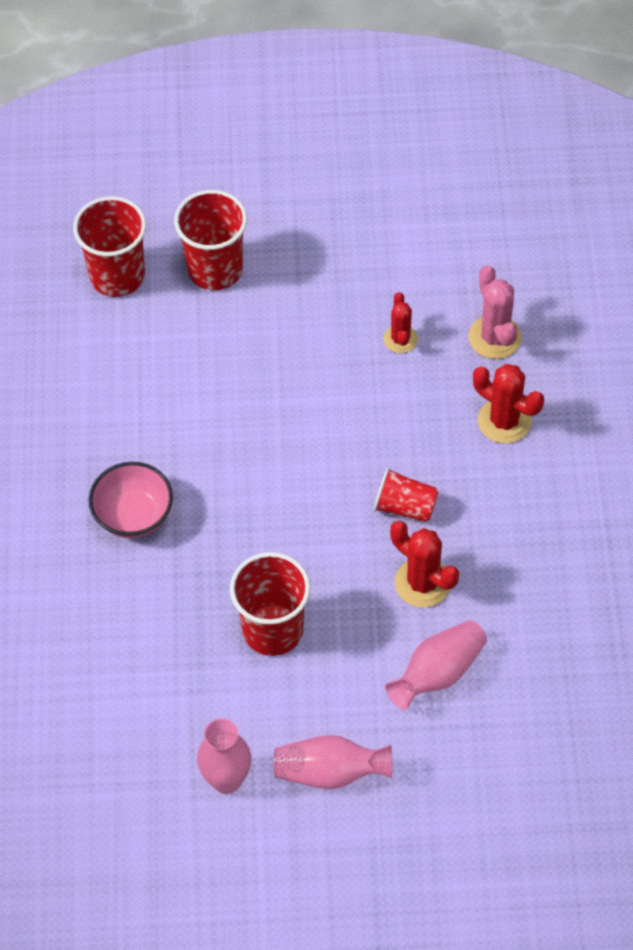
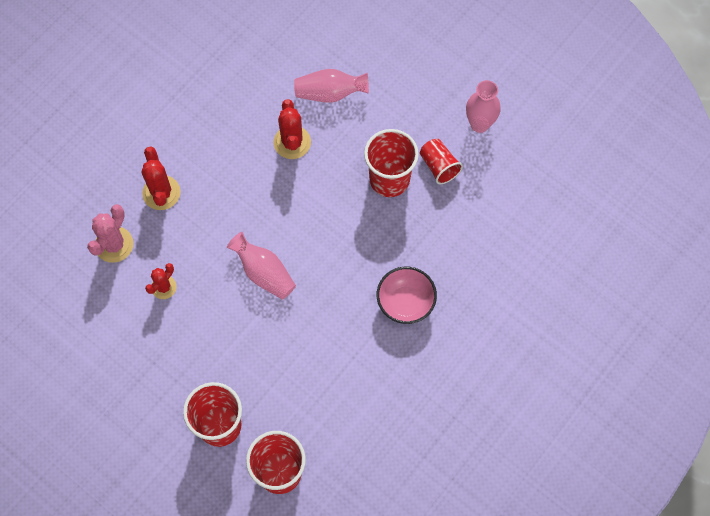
camera: 140 degrees left, 10 degrees up
(330, 772) = (426, 89): pink vase -> pink vase (264, 273)
(405, 507) = (260, 189): red cup -> red cup (439, 166)

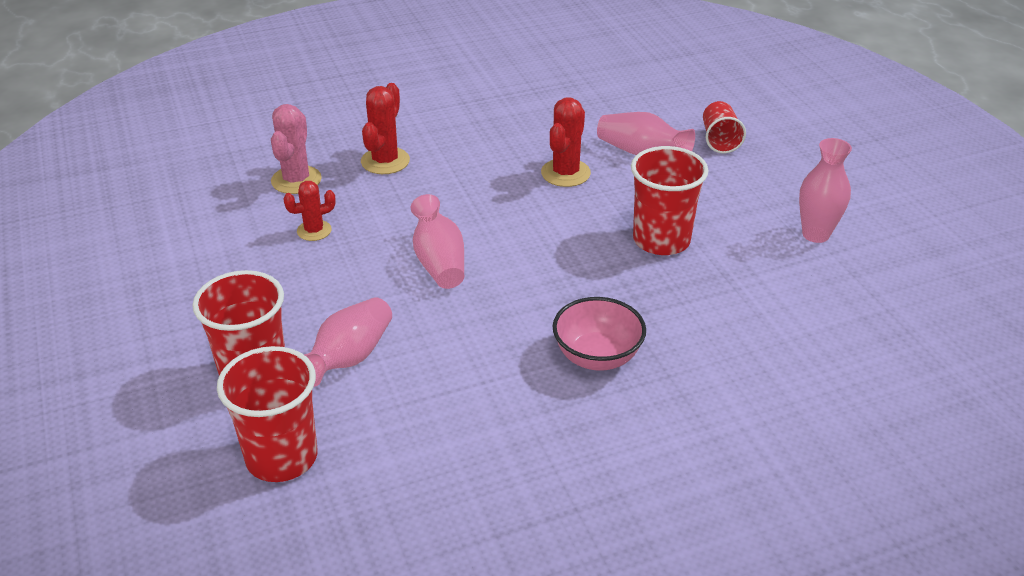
camera: 30 degrees right, 30 degrees down
(114, 244) = (296, 180): pink cactus -> pink cactus turned 45 degrees counterclockwise
(265, 382) = (349, 358): none -> pink vase
(439, 166) = (735, 251): red cup -> red cup (719, 140)

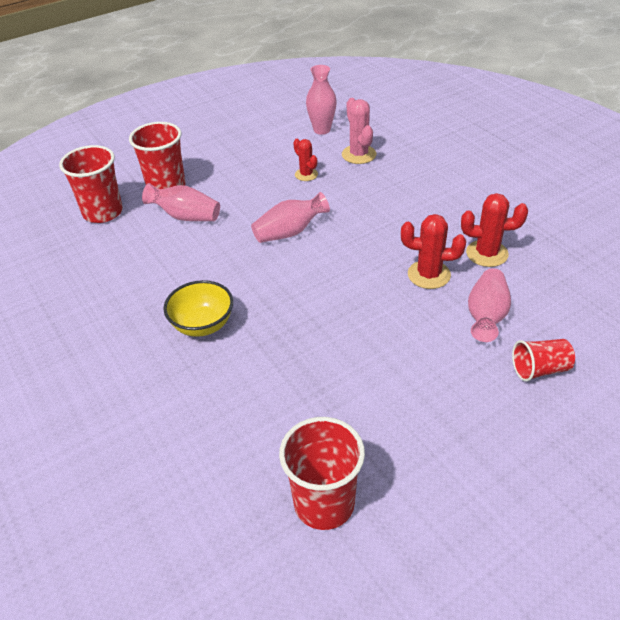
camera: 80 degrees right, 5 degrees up
(296, 180) = (359, 154): pink cactus -> pink cactus turned 75 degrees clockwise
(385, 161) = (399, 184): red cactus -> red cactus (487, 253)
(597, 357) = (202, 325): pink bowl -> yellow bowl
(661, 240) = (355, 344): red cup -> red cup (324, 503)
(815, 234) = (405, 456): pink vase -> pink vase (322, 130)

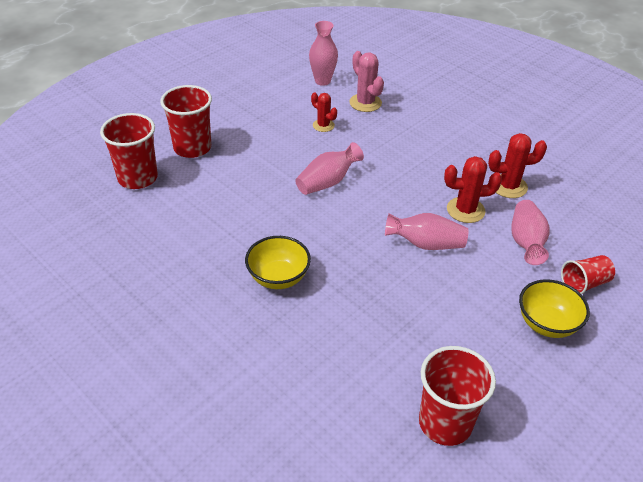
camera: 15 degrees left, 0 degrees up
(186, 216) = (222, 175): pink vase -> pink vase (426, 244)
(479, 409) = (546, 324): none -> yellow bowl

